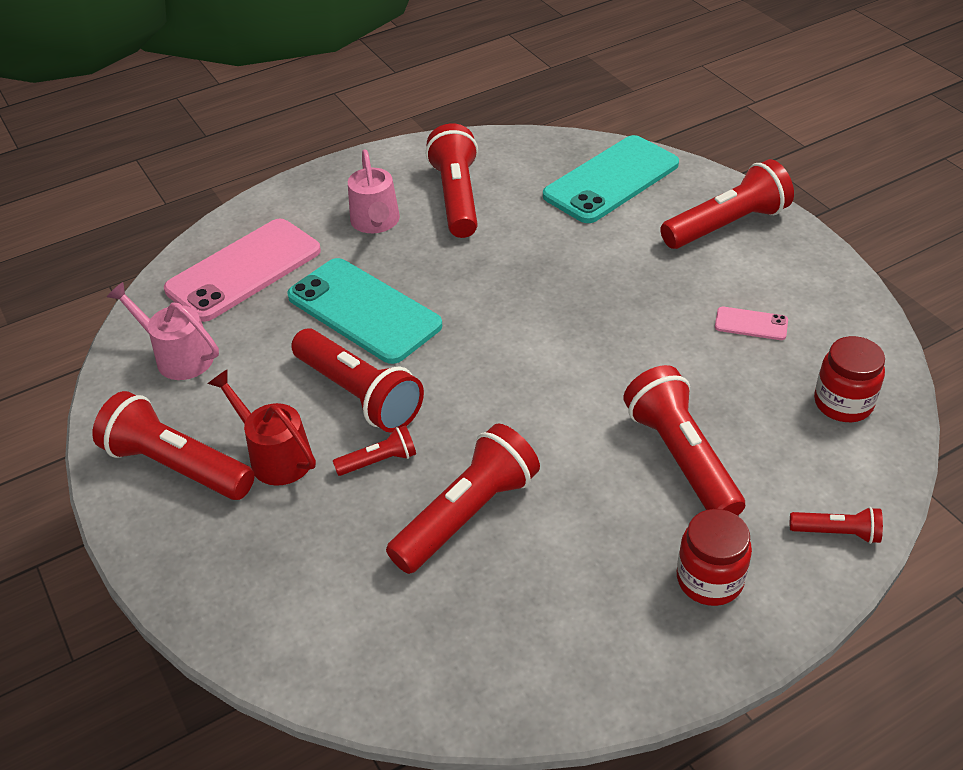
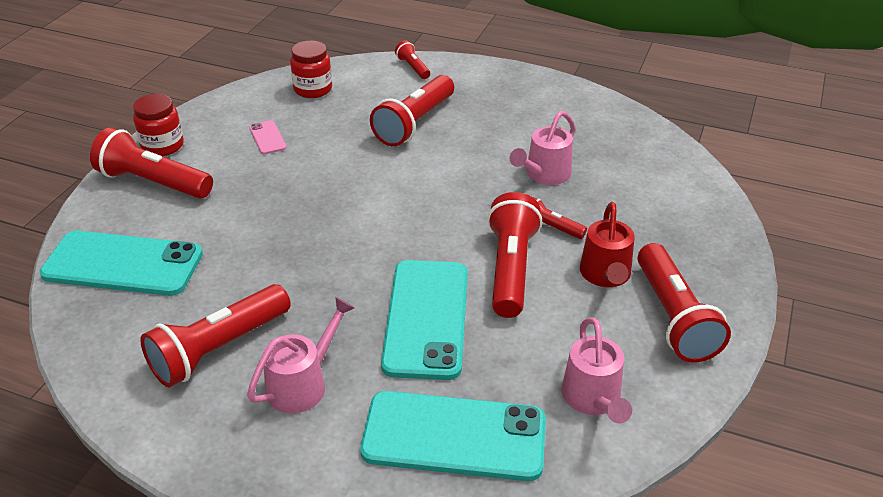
camera: 130 degrees left, 5 degrees down
(244, 270) = (454, 436): pink phone -> turquoise phone
(467, 515) = (544, 175): red flashlight -> pink watering can
(709, 580) = (486, 90): red jar -> red jar (162, 146)

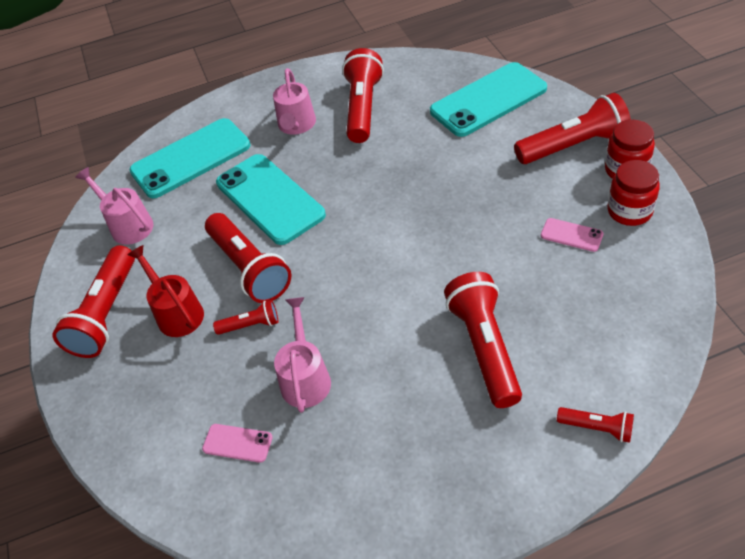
camera: 145 degrees right, 10 degrees up
(313, 89) = (631, 313): red jar -> red jar (629, 211)
(625, 170) = (237, 443): none -> pink phone
(673, 317) = (106, 313): red flashlight -> red flashlight turned 120 degrees counterclockwise

